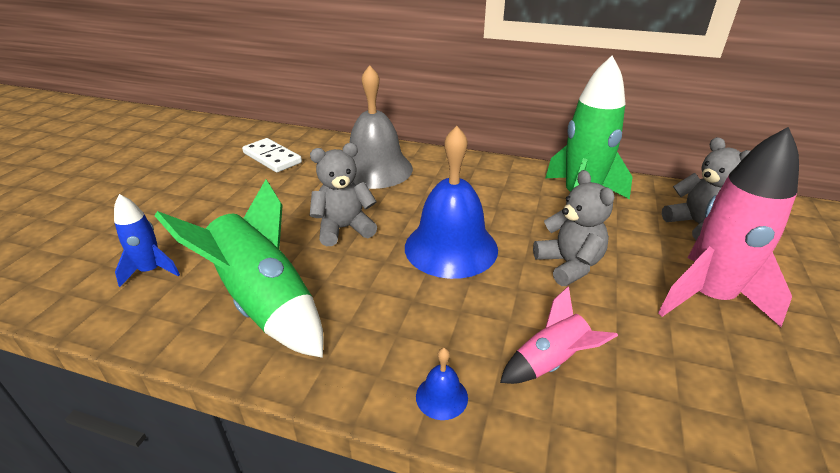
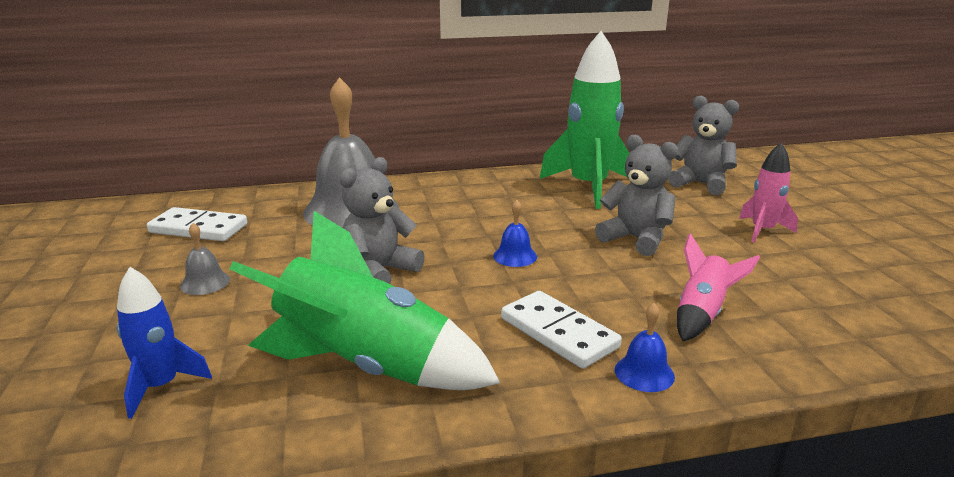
camera: 30 degrees left, 10 degrees down
(238, 202) = (205, 282): none -> grey bell
(414, 331) = (559, 333): none -> white domino
(451, 247) = (515, 256): blue bell -> blue bell, size x0.40
(709, 297) = (762, 230): pink rocket -> pink rocket, size x0.53

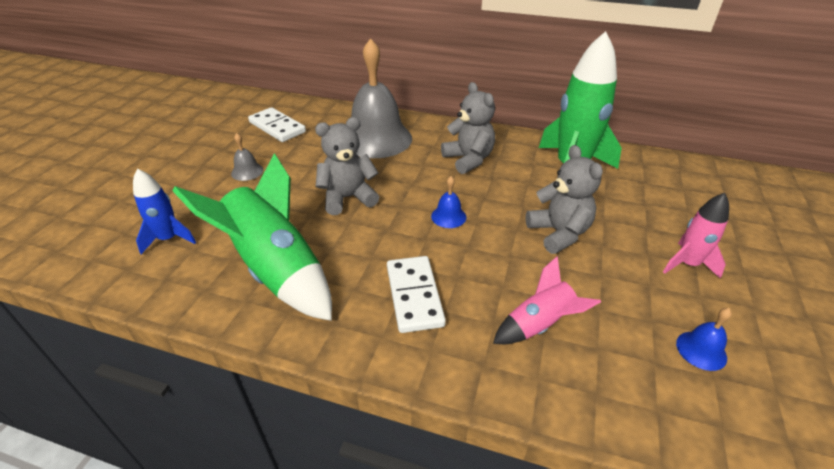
camera: 30 degrees right, 15 degrees up
(644, 373) = (440, 356): blue bell -> blue bell (701, 350)
(700, 184) = (680, 194): grey teddy bear -> grey teddy bear (468, 160)

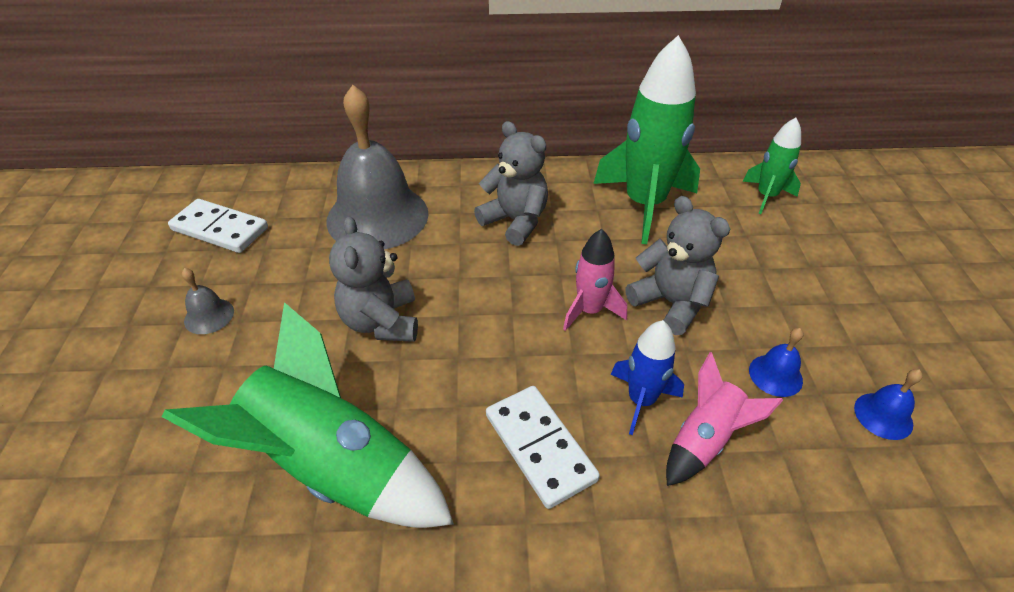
camera: 20 degrees left, 5 degrees up
(169, 239) = (139, 466): blue rocket -> blue rocket (641, 400)
(348, 198) = (381, 322): grey teddy bear -> grey teddy bear turned 60 degrees counterclockwise
(448, 216) = (529, 315): blue bell -> blue bell (775, 375)
(676, 182) = (766, 196): none -> green rocket
(687, 264) = (823, 306): pink rocket -> pink rocket (590, 310)

